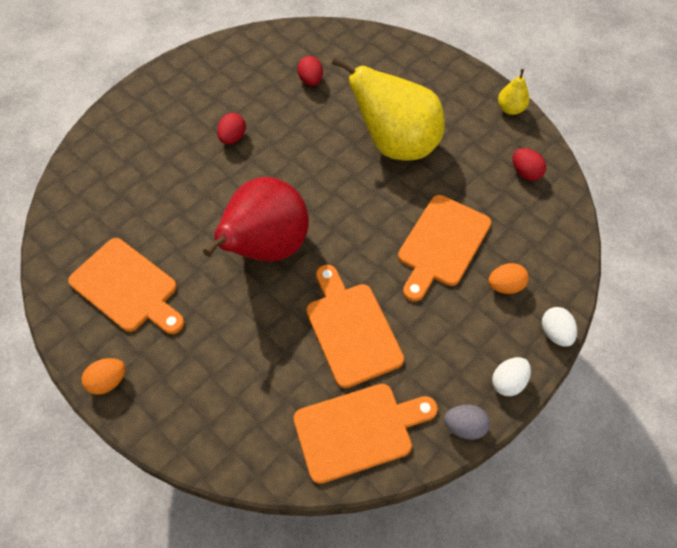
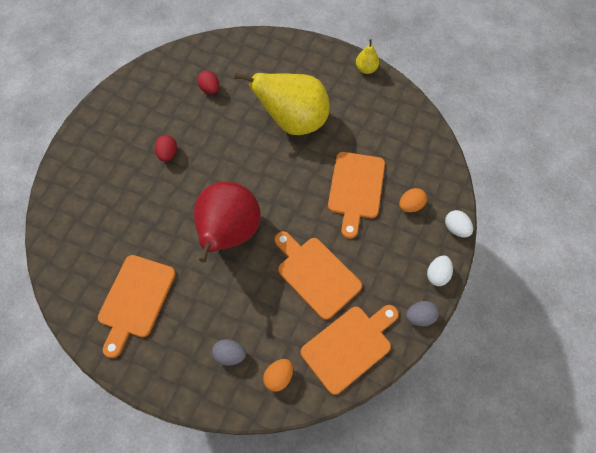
camera: 20 degrees left, 5 degrees up
(108, 381) = (152, 376): orange egg -> orange egg (278, 376)
(127, 287) = (135, 300): orange cutting board -> orange cutting board turned 90 degrees clockwise
(208, 388) = (230, 354): none -> grey egg
(525, 172) = (394, 115): red egg -> none

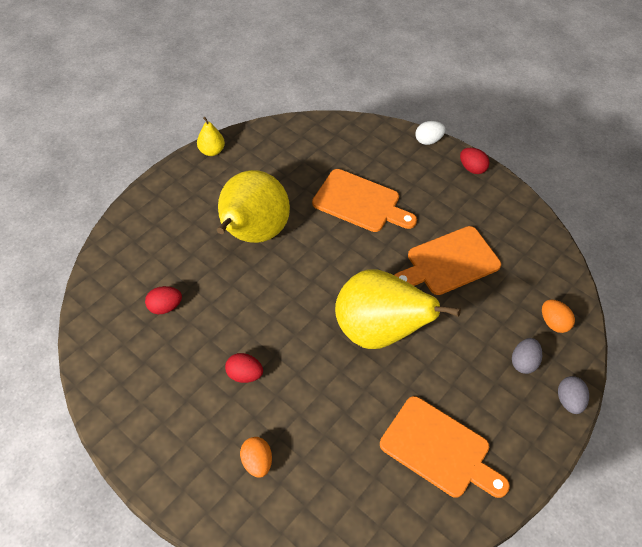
camera: 75 degrees left, 10 degrees down
(229, 233) = (378, 331): red pear -> yellow pear
(349, 346) = (531, 255): orange cutting board -> none
(410, 205) = (393, 165): orange egg -> orange egg (257, 462)
(419, 316) = (511, 194): grey egg -> grey egg (569, 401)
(437, 274) = (472, 168): white egg -> red egg

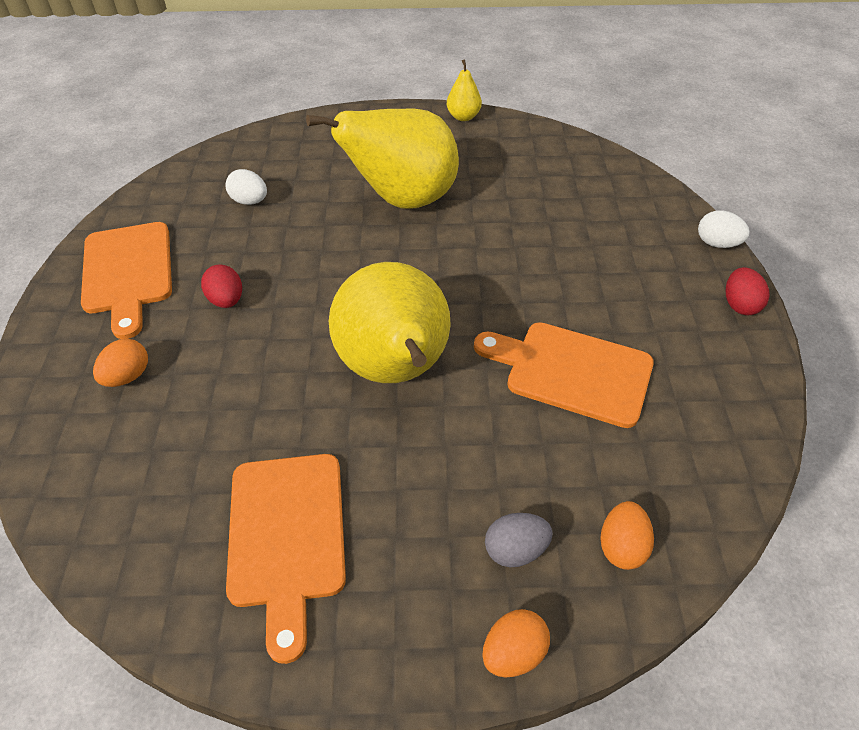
camera: 50 degrees right, 5 degrees down
(165, 307) = (250, 201): red egg -> white egg
(360, 202) = (548, 246): orange cutting board -> orange cutting board (128, 272)
(569, 401) = (513, 652): grey egg -> orange egg

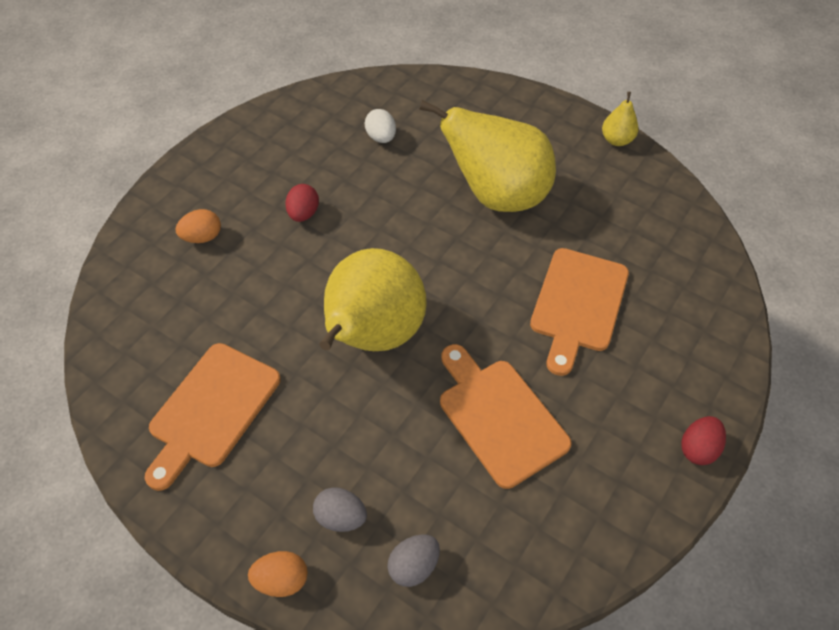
camera: 35 degrees right, 5 degrees up
(128, 272) = (257, 155): orange cutting board -> orange cutting board (578, 304)
(621, 546) = (414, 566): orange egg -> grey egg
(717, 243) = (735, 383): white egg -> none

